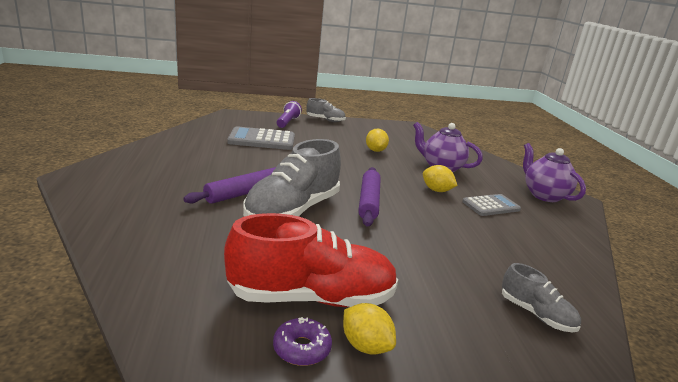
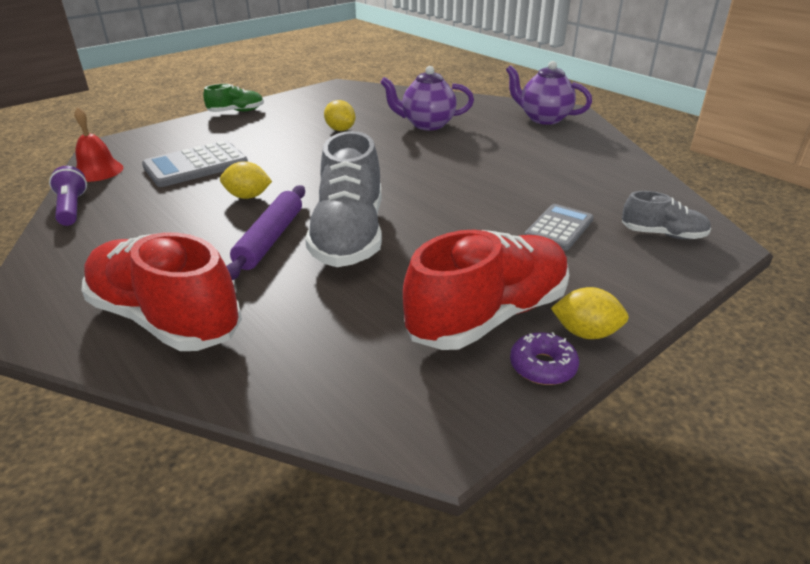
camera: 30 degrees left, 10 degrees up
(136, 208) = (166, 318): none -> red shoe
(210, 125) = (98, 171): none -> red bell
(288, 122) = (195, 130): purple flashlight -> purple flashlight (72, 208)
(325, 120) = (236, 111): grey shoe -> green shoe
(368, 202) = (409, 191): purple rolling pin -> none
(436, 190) = (453, 152): yellow lemon -> yellow lemon (248, 196)
(491, 206) = (516, 148): grey calculator -> grey calculator (559, 228)

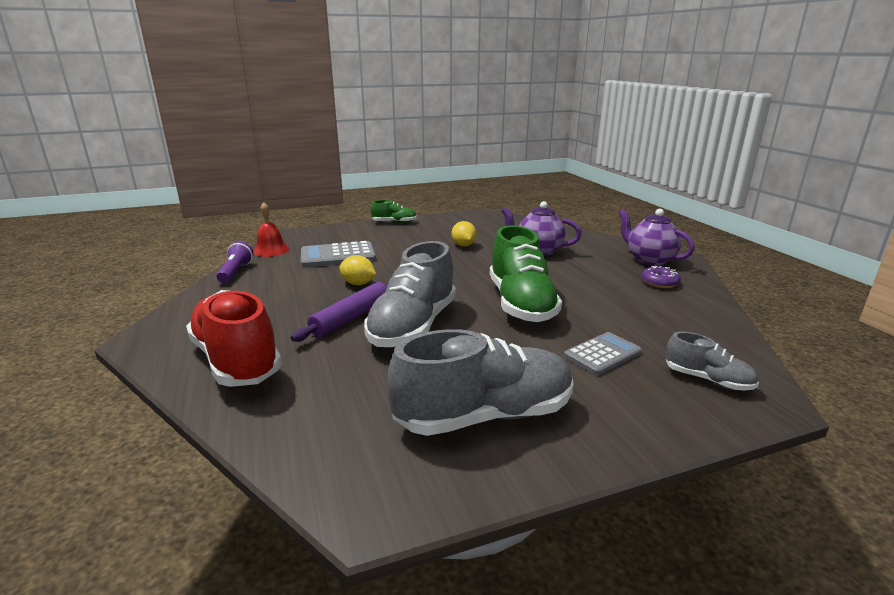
camera: 20 degrees right, 10 degrees down
(447, 189) = (520, 303): none -> green shoe
(488, 316) = (484, 416): red shoe -> grey shoe
(542, 366) = (504, 473): purple donut -> purple donut (660, 282)
(585, 333) = (566, 453): yellow lemon -> none

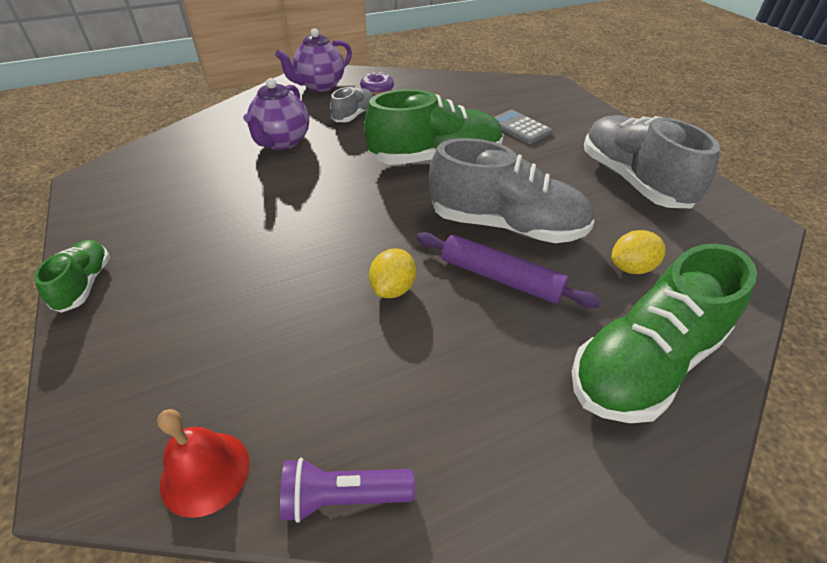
camera: 95 degrees left, 20 degrees up
(237, 360) = (644, 364): red shoe -> green shoe
(338, 256) = (268, 336): grey calculator -> none
(463, 245) = (246, 198): yellow lemon -> yellow lemon (631, 268)
(707, 380) = (537, 97): grey shoe -> grey shoe (354, 115)

